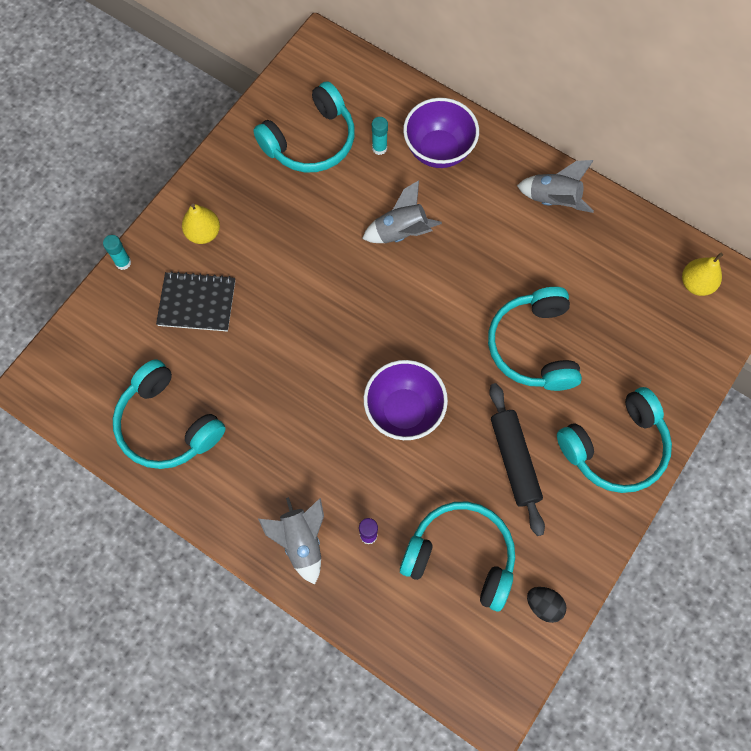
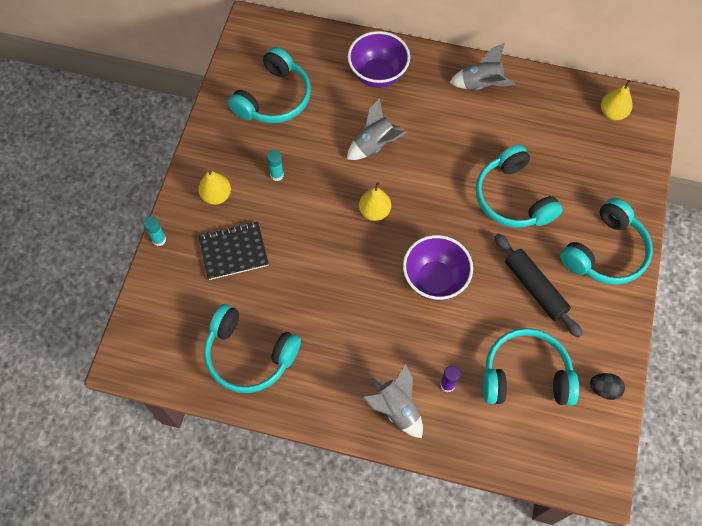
camera: 20 degrees left, 5 degrees down
(369, 309) = (374, 211): none -> yellow pear
(379, 148) = (331, 87): turquoise glue stick -> turquoise glue stick (277, 175)

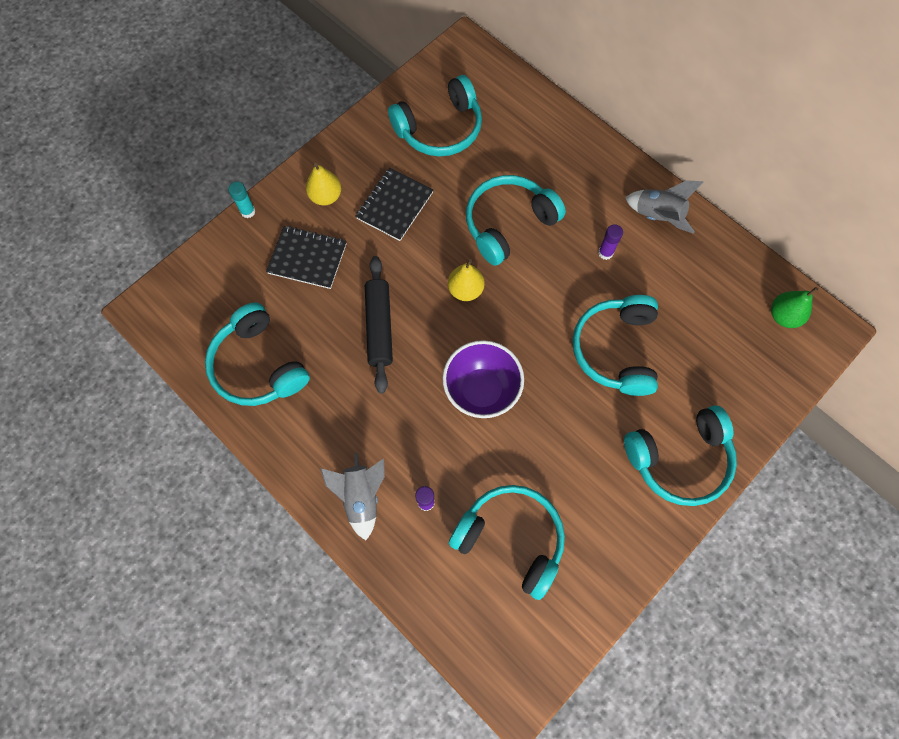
camera: 30 degrees right, 5 degrees up
(277, 175) = (394, 205): turquoise glue stick -> black notebook
(375, 145) = (508, 224): grey rocket -> turquoise headphones
(378, 75) = (557, 155): purple bowl -> none
(460, 130) = (605, 253): none -> purple glue stick
(535, 288) = (579, 455): black rolling pin -> black rolling pin (379, 327)
(604, 389) = (583, 601): black egg -> none
(612, 113) = (783, 316): yellow pear -> green pear

